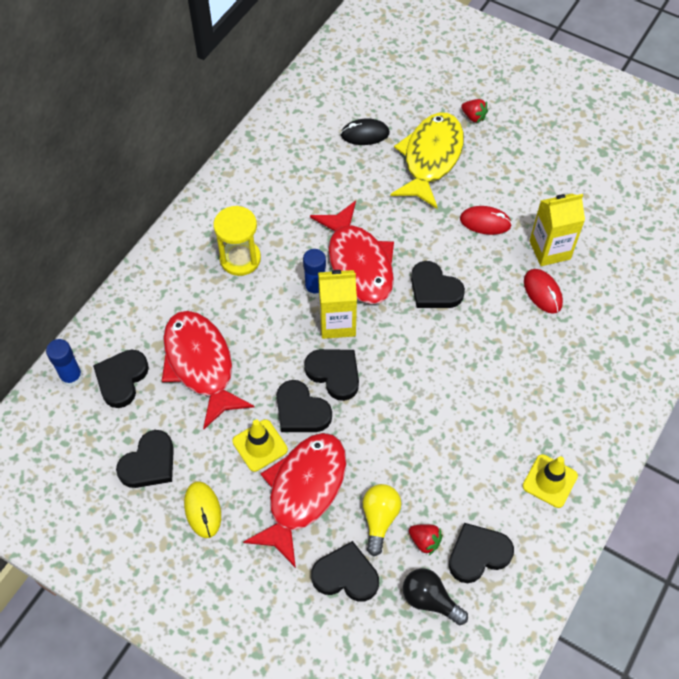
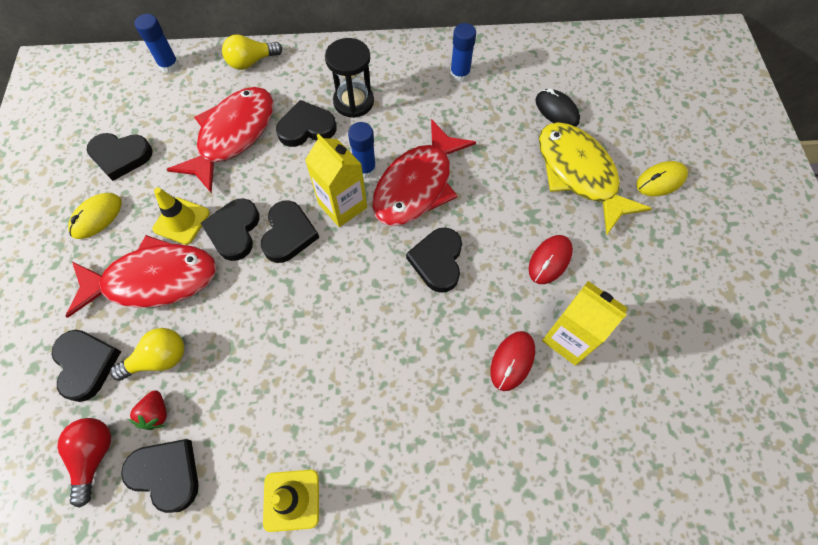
camera: 55 degrees right, 5 degrees up
(121, 379) = (186, 95): black heart -> black heart (306, 128)
(127, 310) = (251, 62): none -> yellow light bulb
(240, 259) = (353, 102): yellow hourglass -> black hourglass
(276, 171) = (459, 74): none -> blue glue stick
(430, 158) = (579, 174): yellow fish -> yellow fish turned 105 degrees counterclockwise
(430, 600) = (94, 456): black light bulb -> red light bulb
(473, 117) = (660, 180): red strawberry -> yellow mouse
(485, 222) = (549, 260): red mouse -> red mouse turned 60 degrees clockwise

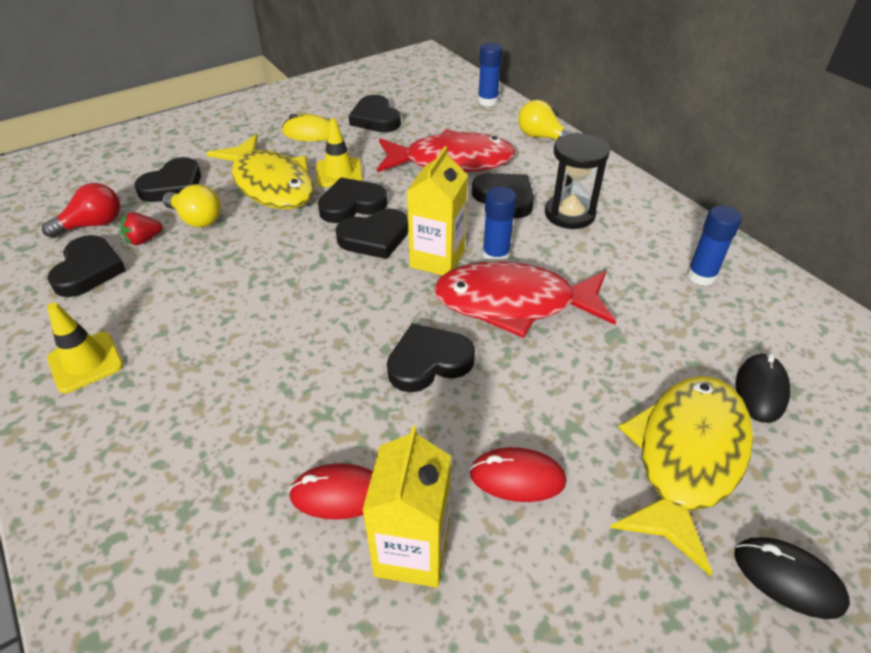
camera: 60 degrees right, 20 degrees down
(154, 280) = (271, 184): red fish -> yellow fish
(660, 180) = (788, 579): yellow mouse -> black mouse

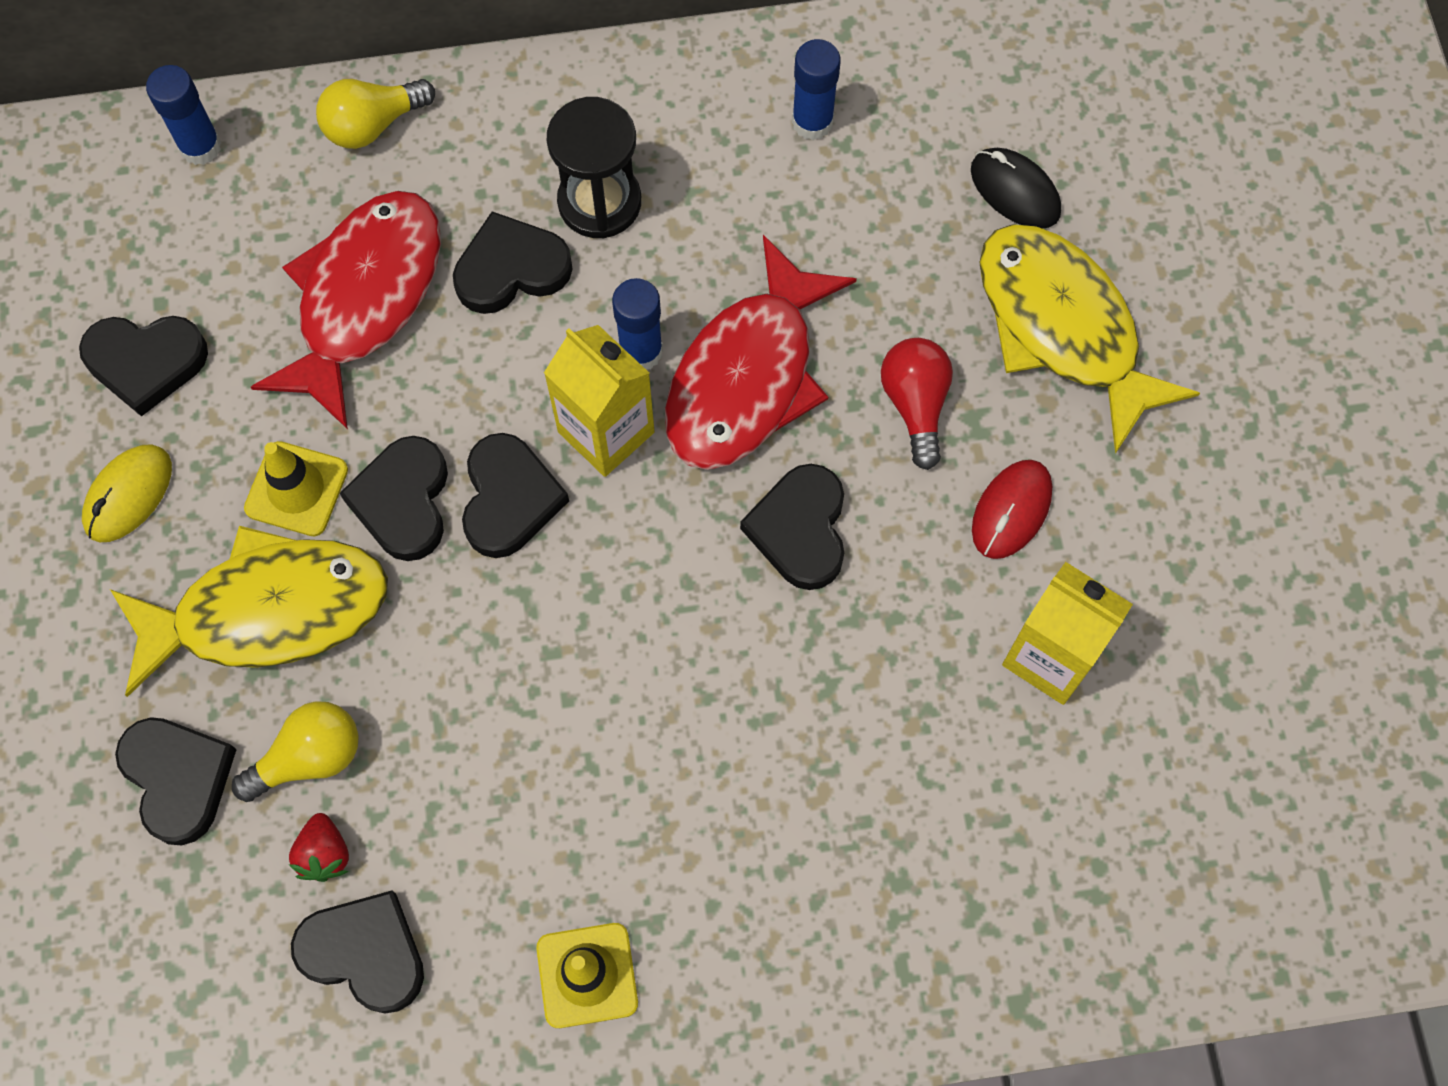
camera: 65 degrees left, 25 degrees up
(93, 225) = (231, 934): red light bulb -> red light bulb (915, 405)
(339, 494) = (950, 706): red mouse -> none
(788, 579) = (1221, 329): black mouse -> none

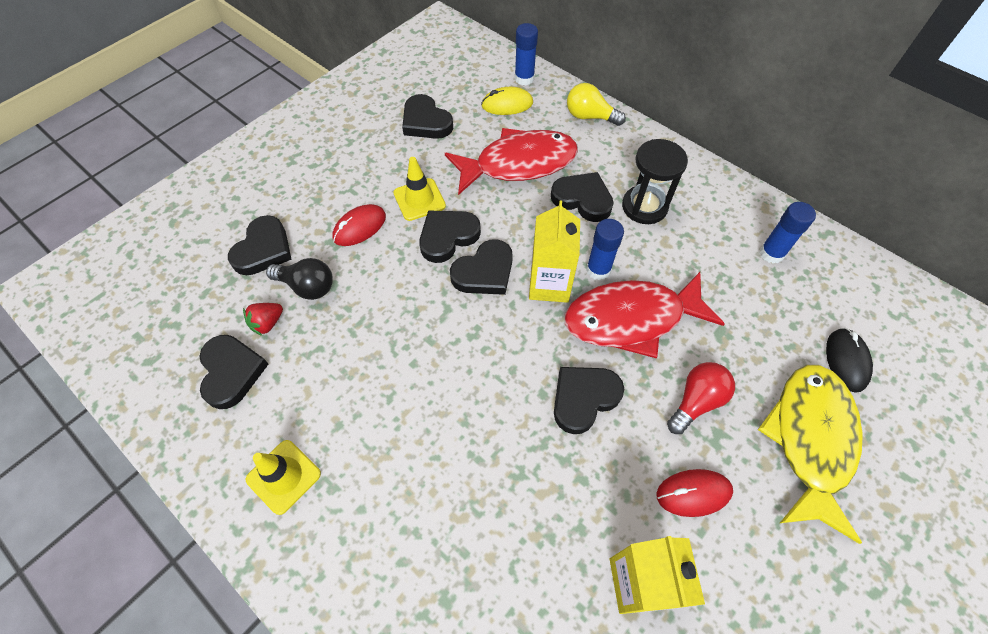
camera: 50 degrees right, 10 degrees down
(128, 495) = (369, 153): yellow mouse -> yellow mouse (507, 104)
(268, 611) = (359, 227): yellow fish -> red mouse
(309, 757) = (307, 286): yellow light bulb -> black light bulb

